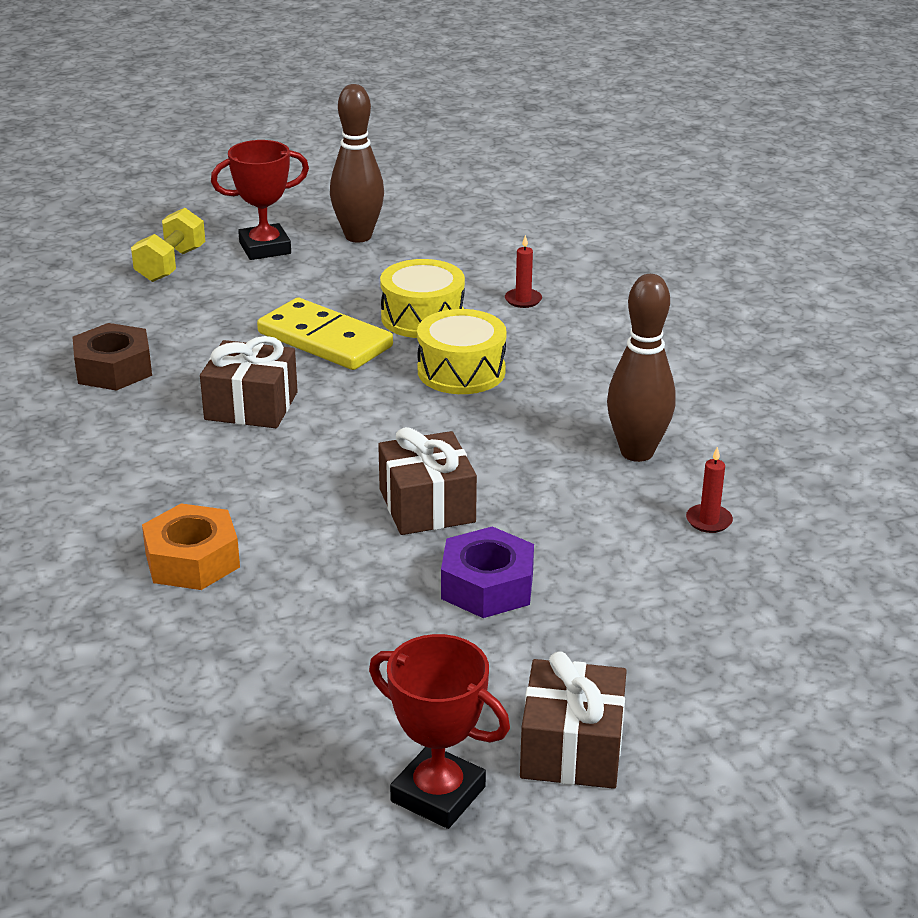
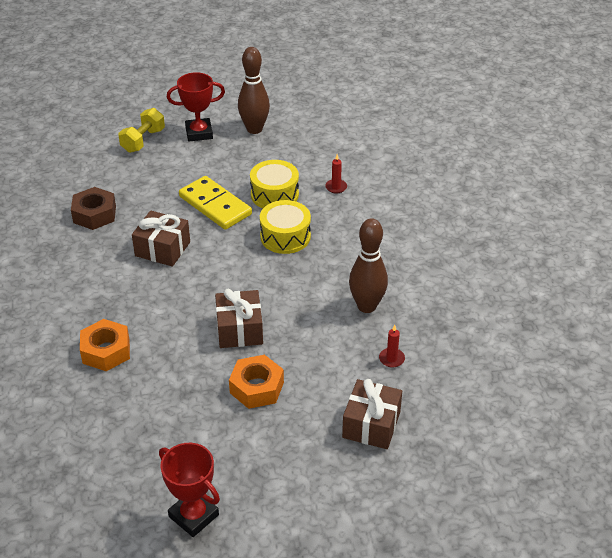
camera: 10 degrees right, 10 degrees up
(487, 586) = (256, 387): purple nut -> orange nut
(572, 748) = (270, 497): brown gift -> brown gift (371, 424)

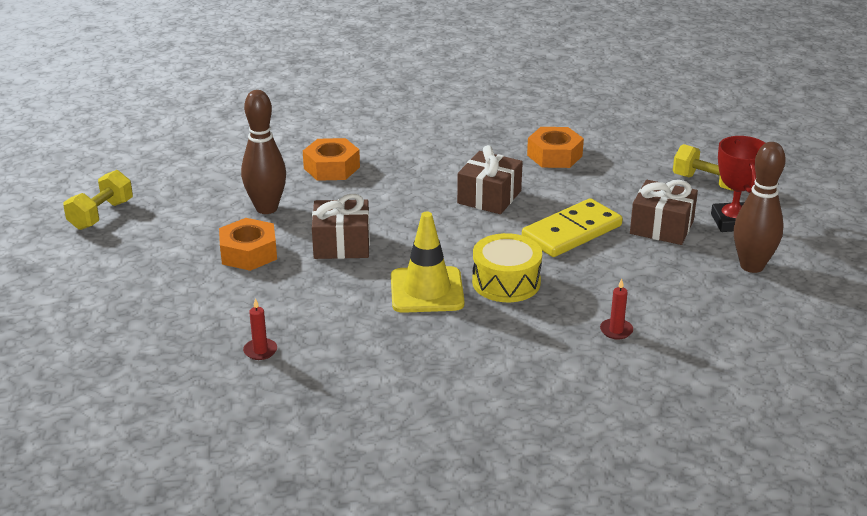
camera: 95 degrees right, 10 degrees down
(94, 214) = (554, 155): brown nut -> orange nut
(194, 515) = (101, 215): red trophy -> yellow dumbbell
(274, 194) = (596, 277): yellow drum -> none
(300, 276) = (427, 290): none -> yellow traffic cone
(367, 306) = (360, 339): brown bowling pin -> brown bowling pin (266, 208)
(371, 424) = (162, 326): brown gift -> brown gift (661, 227)

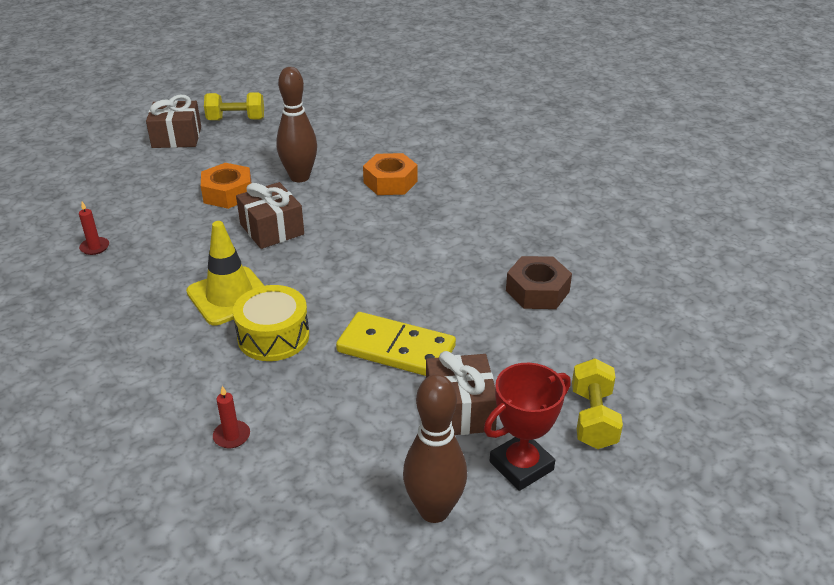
camera: 60 degrees right, 5 degrees up
(489, 197) = (417, 278): brown gift -> brown gift (177, 137)
(554, 155) = (537, 291): orange nut -> brown nut

